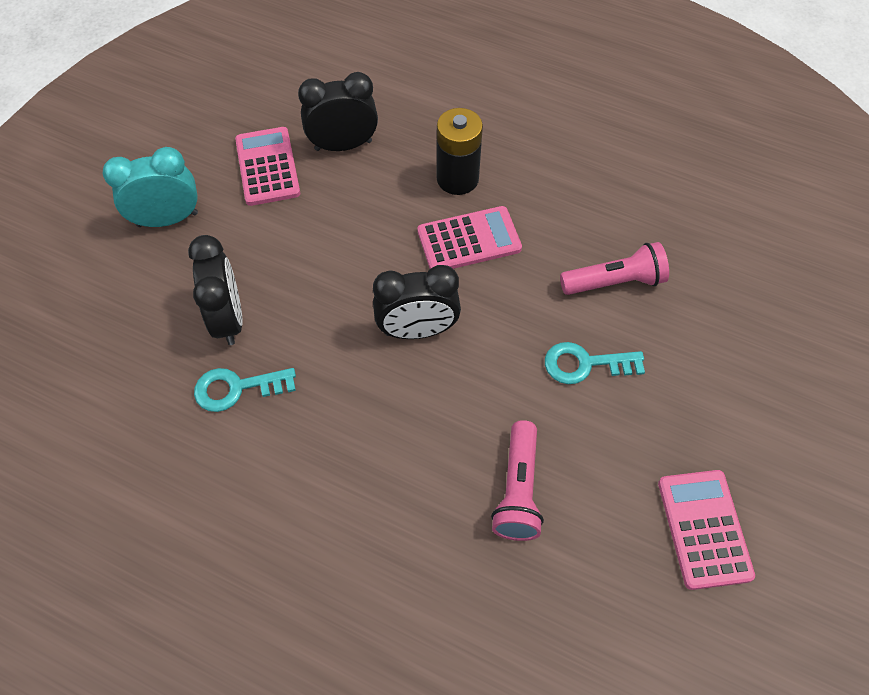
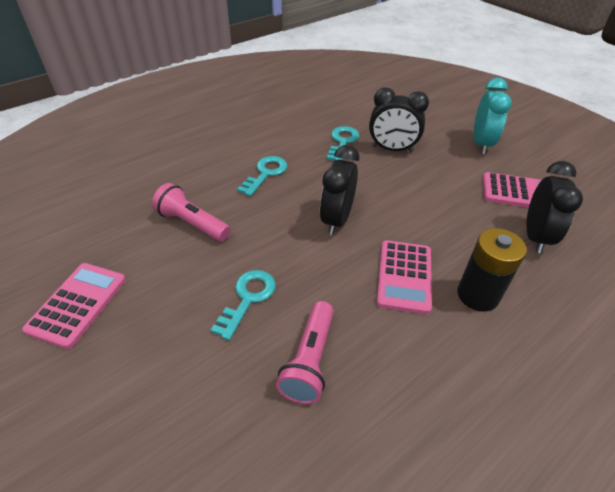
camera: 115 degrees right, 15 degrees down
(368, 456) = (265, 173): none -> turquoise key
(704, 529) = (78, 304): pink calculator -> pink calculator turned 90 degrees counterclockwise

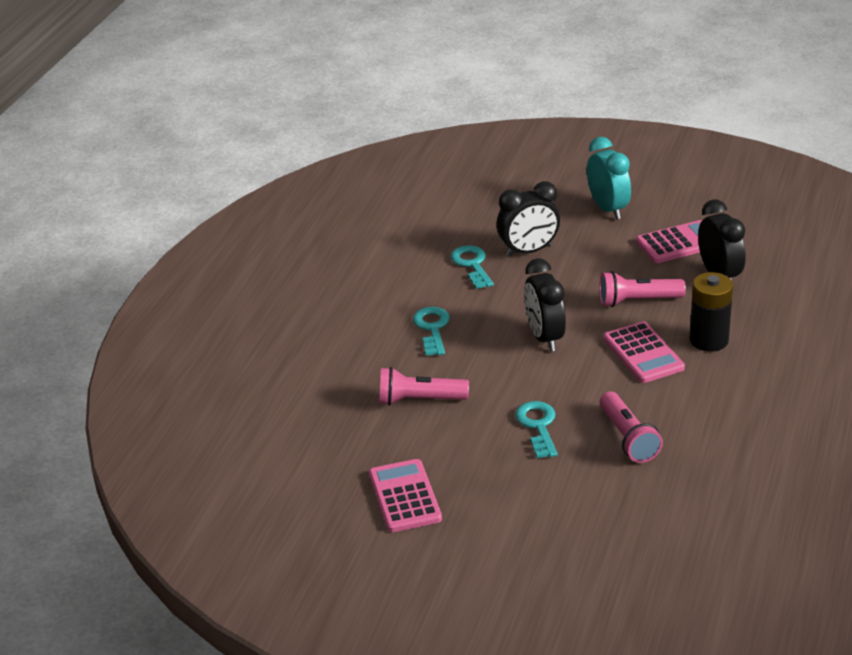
camera: 30 degrees left, 10 degrees down
(441, 225) = (637, 301): none -> pink flashlight

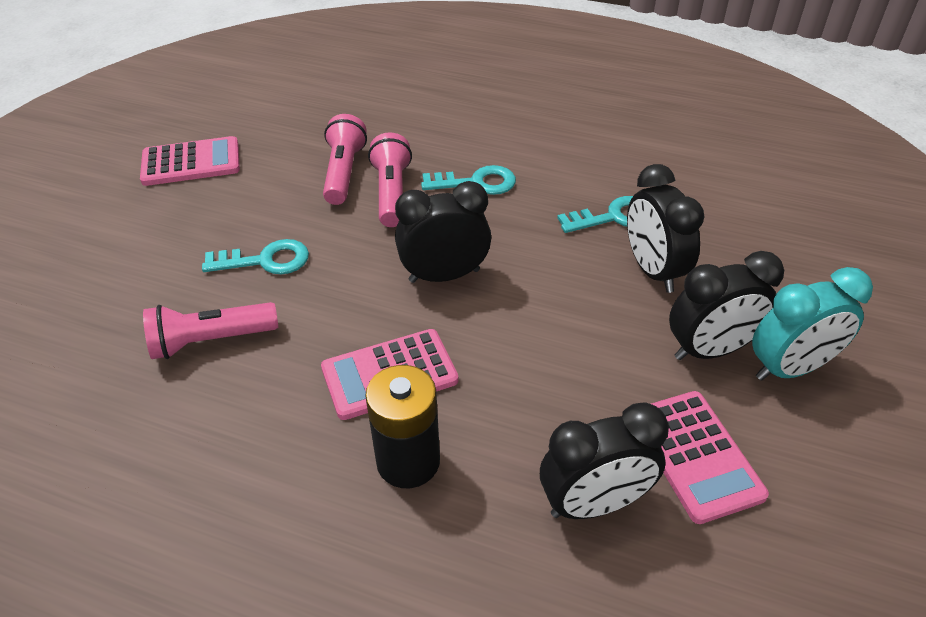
camera: 90 degrees right, 10 degrees up
(598, 234) = (710, 350): none -> black clock
(637, 301) = (522, 381): pink flashlight -> pink flashlight (391, 193)

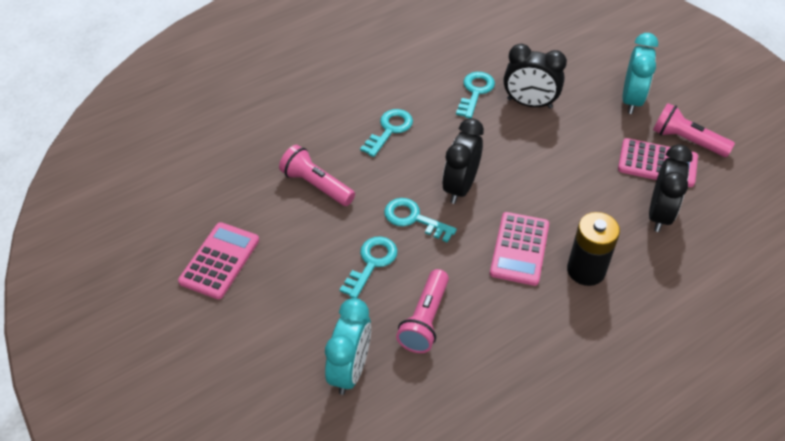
camera: 55 degrees left, 5 degrees up
(101, 315) = (350, 370): none -> turquoise clock
(358, 262) = (413, 219): none -> turquoise key
(391, 193) = (361, 172): pink flashlight -> pink flashlight (686, 141)
(710, 350) = (600, 118): black clock -> none

